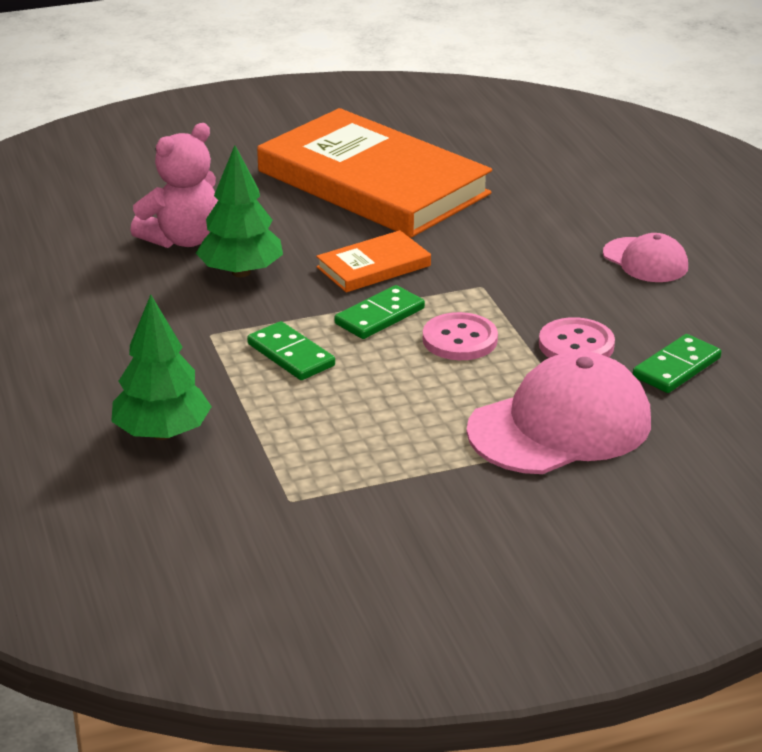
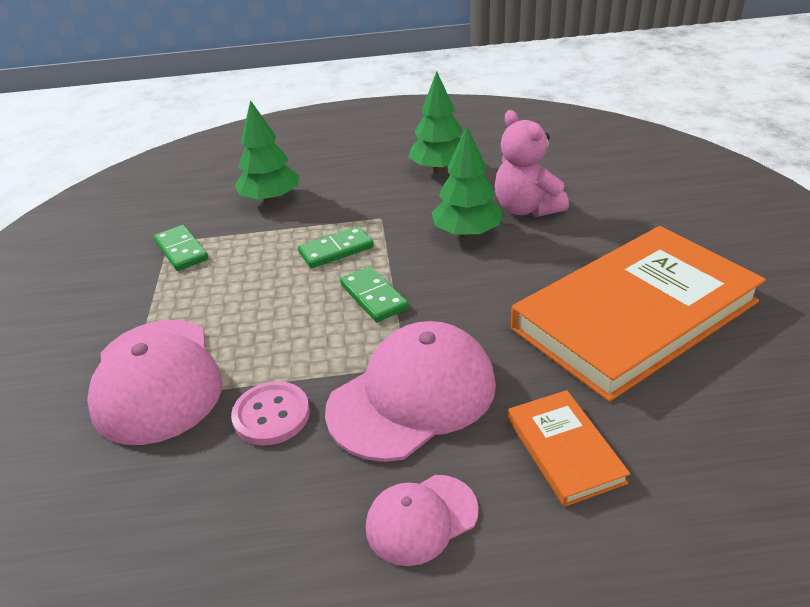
camera: 105 degrees right, 5 degrees up
(73, 305) = (439, 169): none -> green tree
(373, 266) = (459, 301): orange book -> orange book (564, 450)
(460, 339) = (317, 338): pink button -> none
(520, 277) = (412, 396): none -> pink cap
(676, 368) = (190, 488): green domino -> green domino (181, 250)

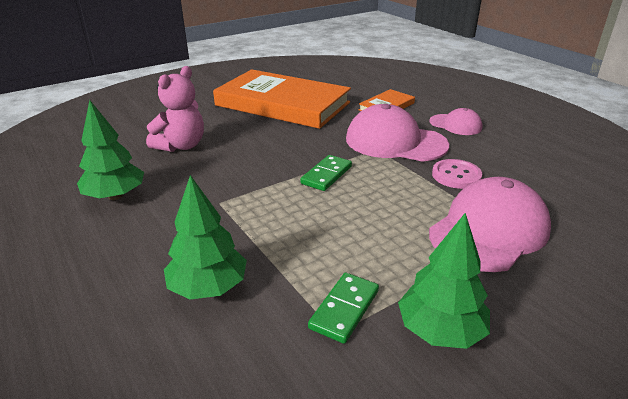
camera: 120 degrees left, 5 degrees down
(336, 250) = (281, 209): green domino -> none
(467, 233) = (225, 160): green tree -> green tree (440, 331)

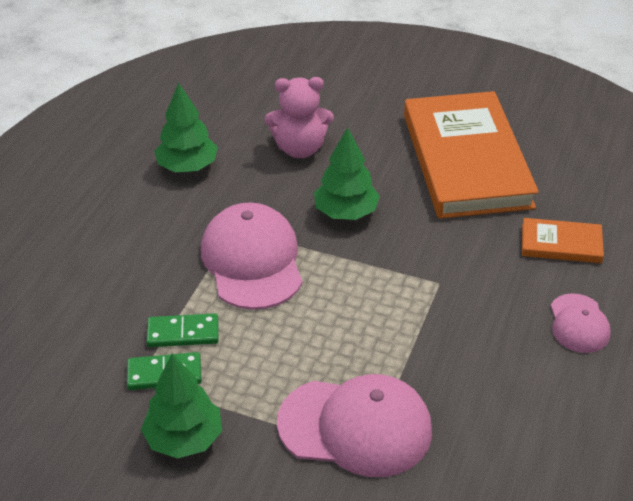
camera: 55 degrees right, 10 degrees up
(208, 287) = (128, 288): green tree -> green tree (346, 212)
(326, 175) = (346, 271): green domino -> green domino (183, 333)
(395, 142) = (472, 290): pink cap -> pink cap (252, 261)
(456, 175) = (444, 367): pink button -> none

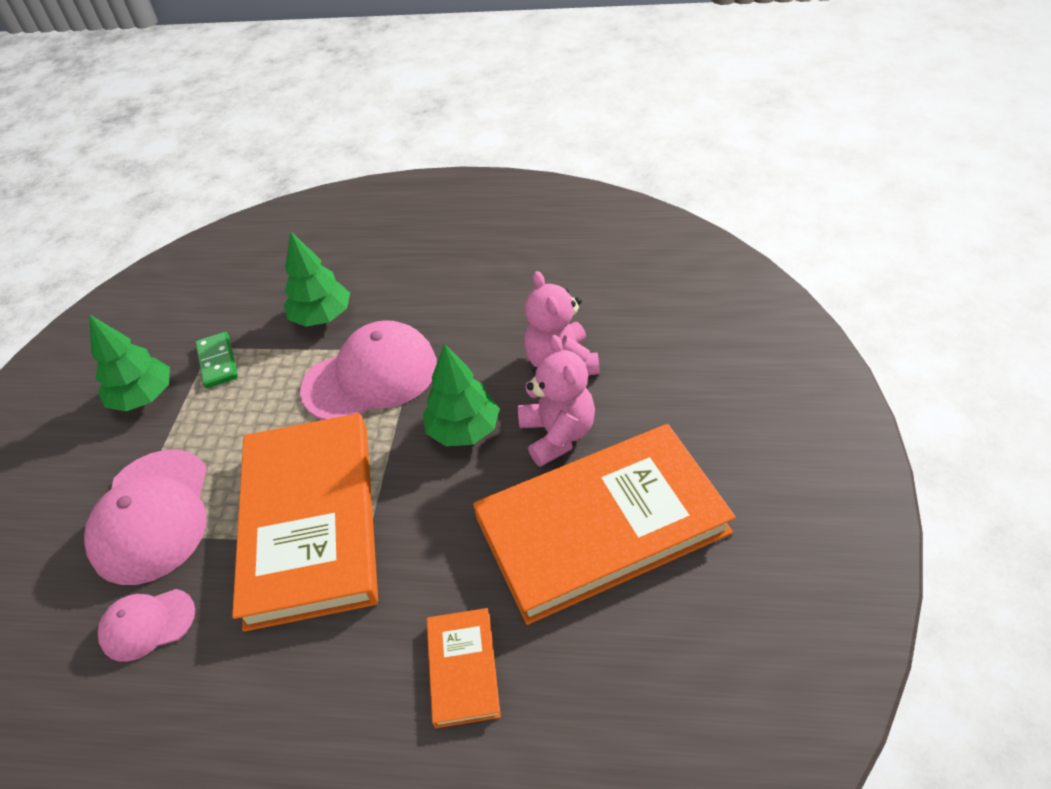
camera: 80 degrees right, 5 degrees up
(183, 333) = (267, 358): green domino -> none
(187, 167) = (499, 289): green tree -> green tree (322, 317)
(374, 164) = (557, 434): none -> pink teddy bear
(405, 314) = (310, 522): none -> orange book
(579, 323) = (314, 712): pink cap -> pink cap (147, 624)

